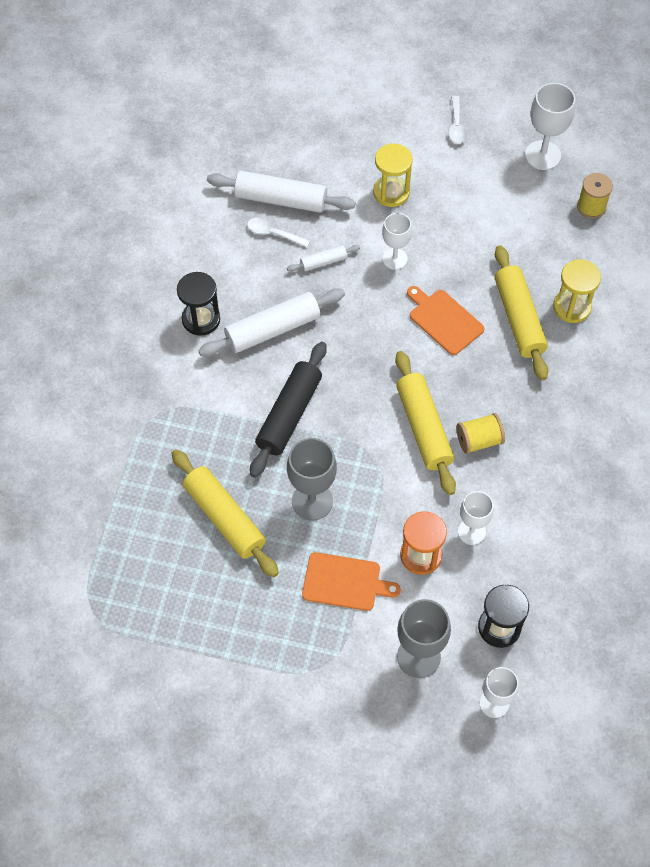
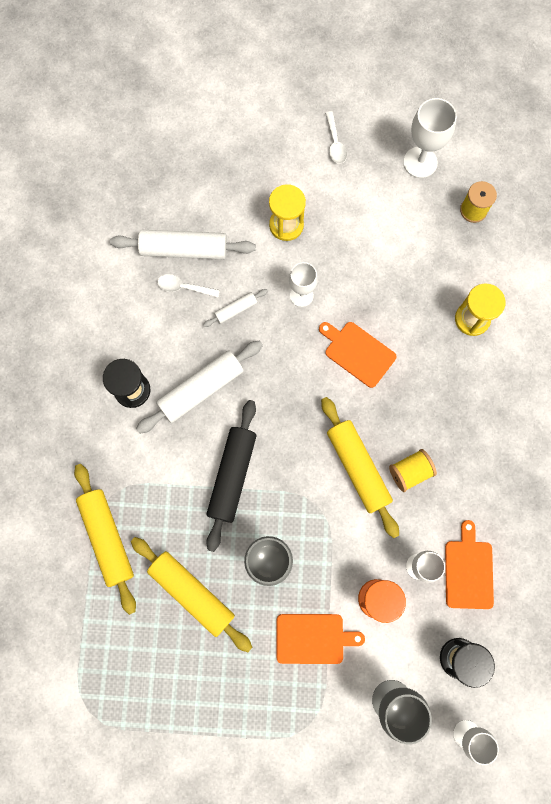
camera: 10 degrees left, 15 degrees up
(519, 318) = (426, 339): yellow rolling pin -> yellow rolling pin (107, 538)
(525, 545) = (468, 571): none -> orange cutting board

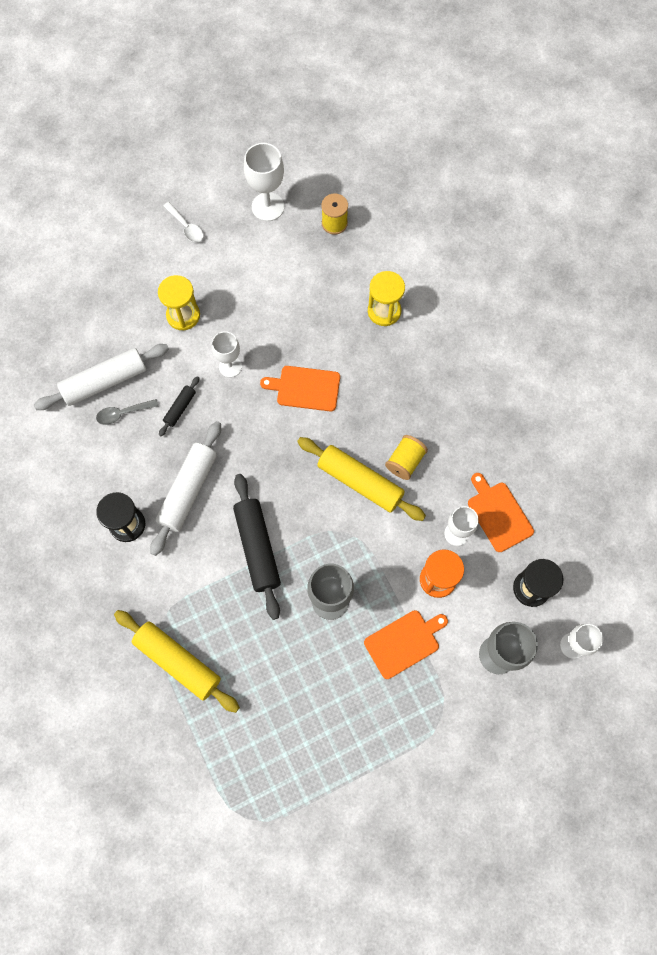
camera: 30 degrees left, 5 degrees down
(184, 287) = (123, 413): white spoon -> grey spoon
(192, 593) = (279, 665): yellow rolling pin -> none
(236, 310) = (180, 408): white rolling pin -> black rolling pin

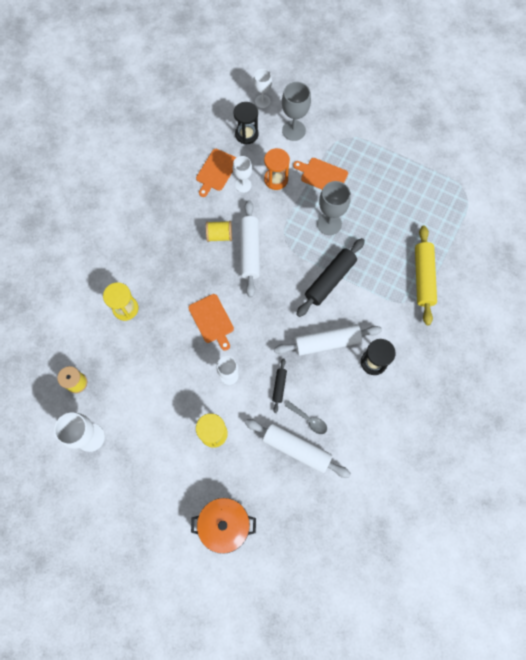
camera: 125 degrees left, 0 degrees up
(91, 273) = (224, 524): none -> orange pot
(180, 408) = (279, 386): black rolling pin -> black rolling pin turned 75 degrees counterclockwise
(186, 227) = (143, 484): white spoon -> none
(360, 482) = (250, 251): yellow rolling pin -> white rolling pin

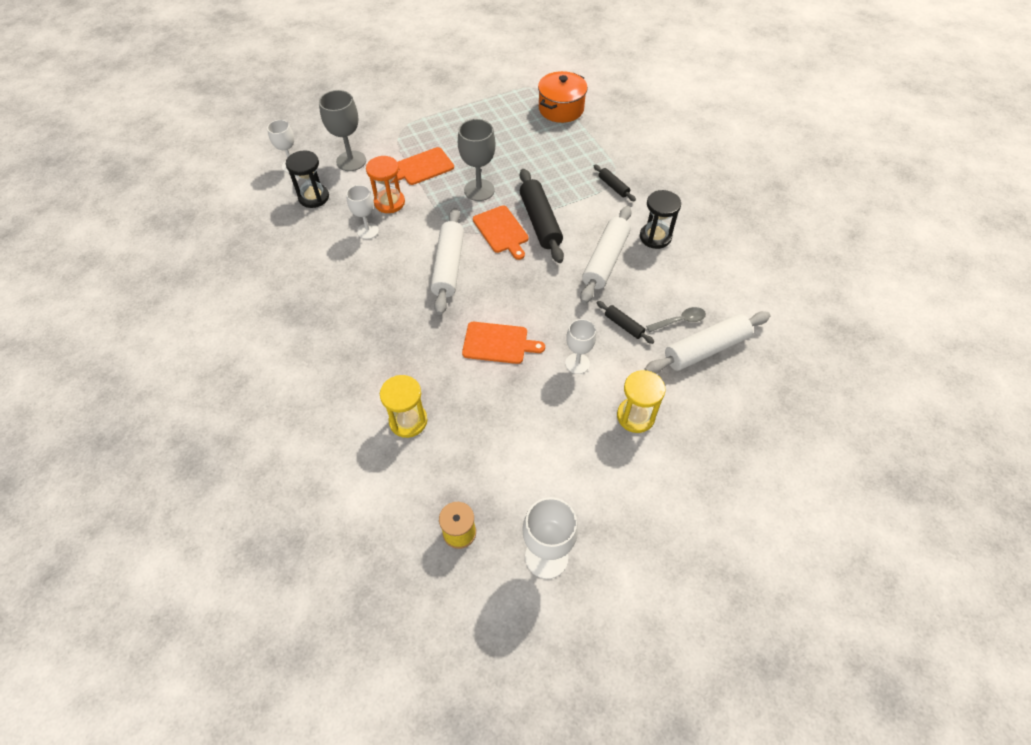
camera: 55 degrees left, 15 degrees down
(216, 171) = (327, 244): orange cutting board -> orange cutting board (501, 231)
(219, 235) = (405, 282): yellow spool -> none
(224, 524) = (753, 466): orange pot -> orange pot (561, 109)
(250, 251) = (448, 266): white rolling pin -> white rolling pin turned 60 degrees clockwise
(401, 306) = (613, 186): none -> black rolling pin
(423, 277) = (597, 157): yellow rolling pin -> none

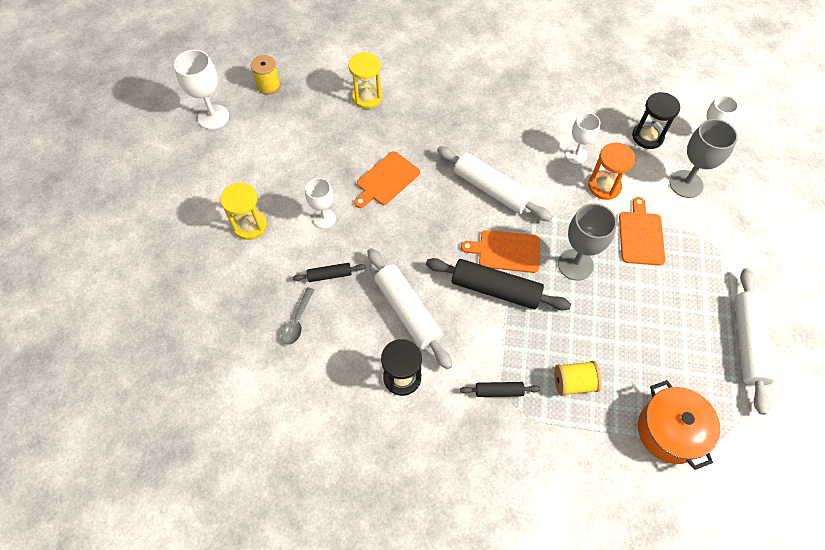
camera: 125 degrees right, 5 degrees up
(571, 156) = (573, 383): none -> yellow spool
(705, 349) = (256, 318): white rolling pin -> white rolling pin (747, 343)

